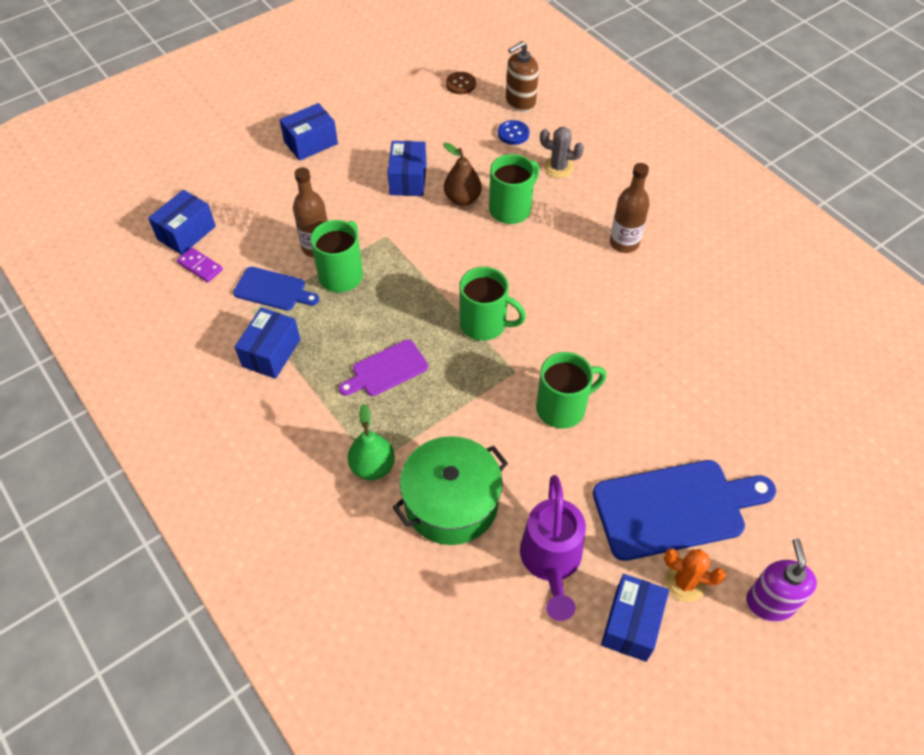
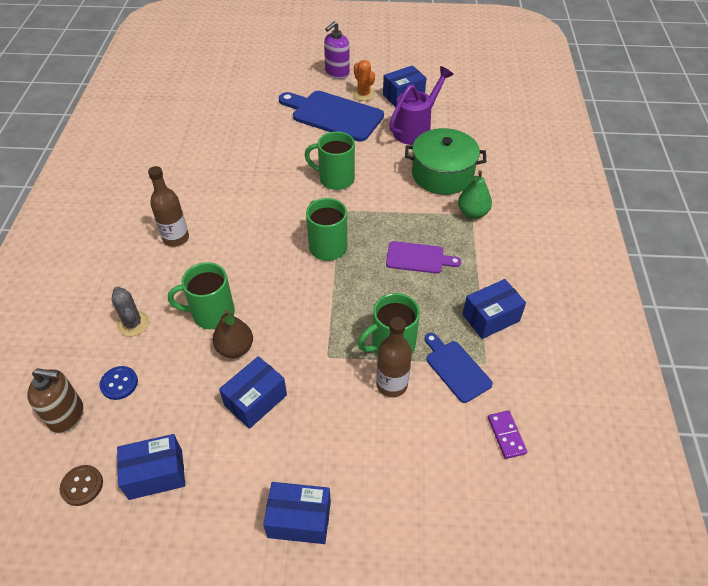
camera: 140 degrees left, 5 degrees down
(186, 233) = (500, 486): blue box -> blue box (156, 474)

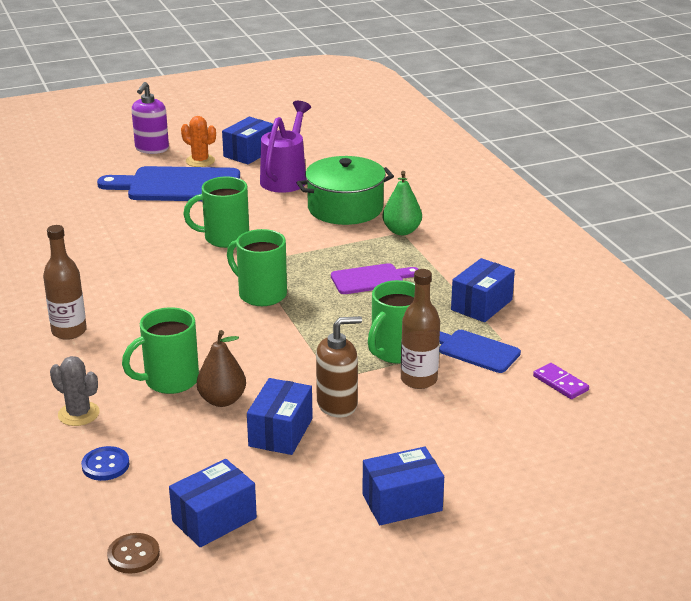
camera: 25 degrees left, 20 degrees down
(67, 415) = (62, 508): brown soap dispenser -> brown soap dispenser (337, 404)

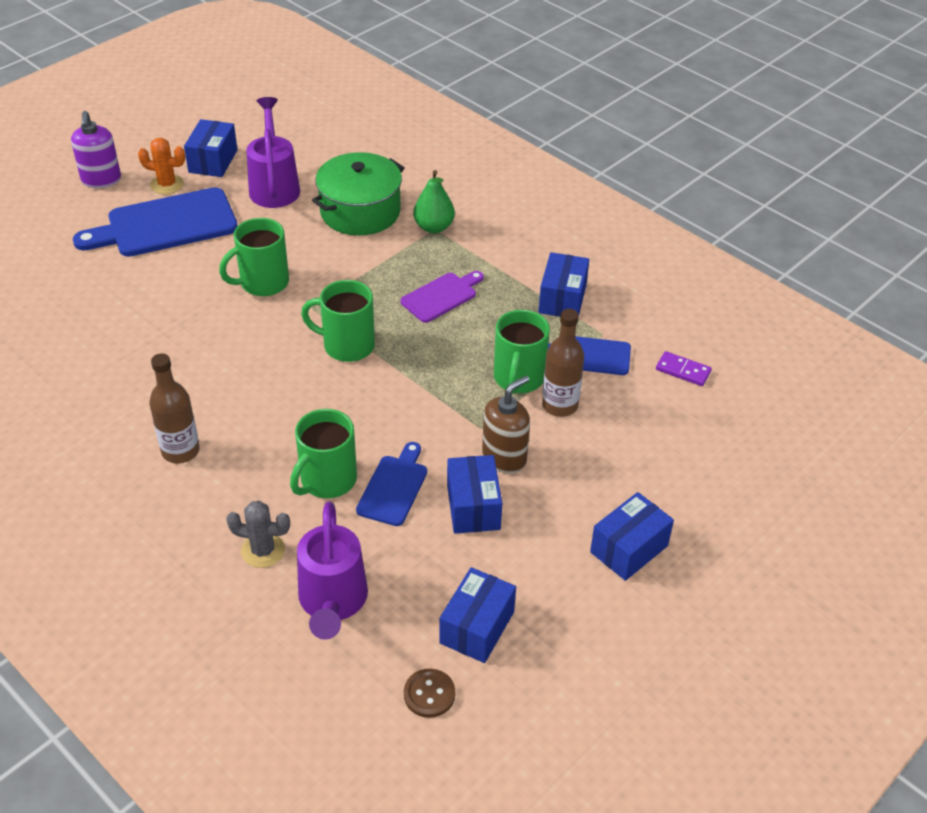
camera: 25 degrees left, 15 degrees up
(105, 465) = (332, 602): blue button -> purple watering can
(222, 400) = (394, 487): brown pear -> blue cutting board

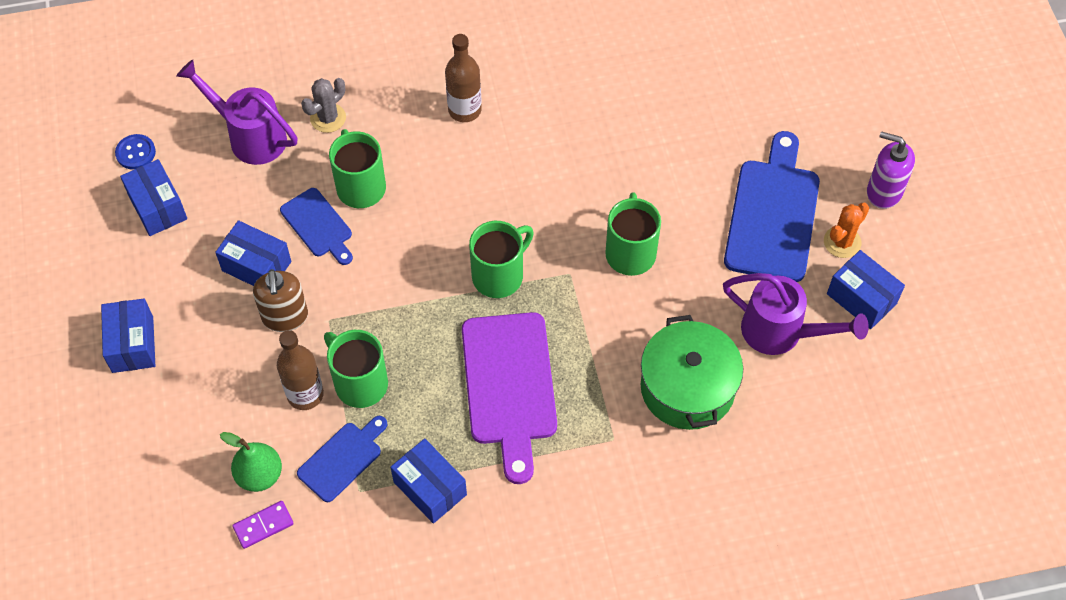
camera: 125 degrees right, 15 degrees up
(429, 694) = (135, 153): brown button -> blue button
(434, 227) = (617, 440): green pear -> green pear (259, 475)
(441, 296) = (509, 386): purple cutting board -> purple cutting board, size x1.81

